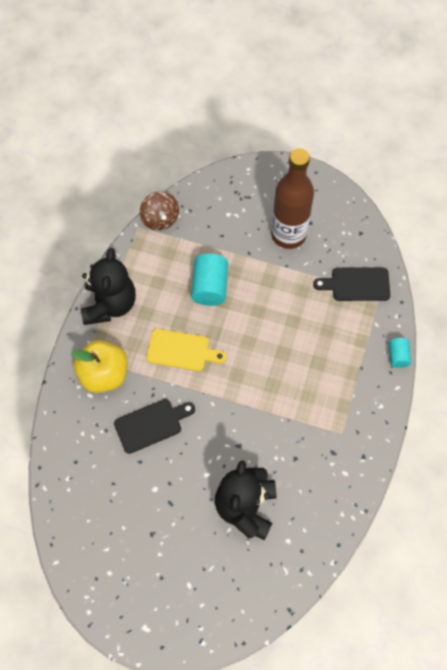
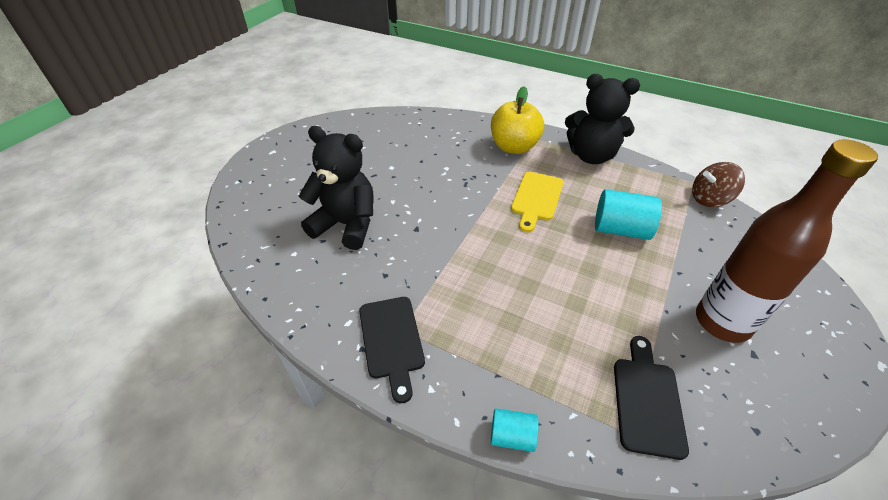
camera: 100 degrees right, 20 degrees down
(151, 424) = (456, 170): black cutting board -> black cutting board (392, 340)

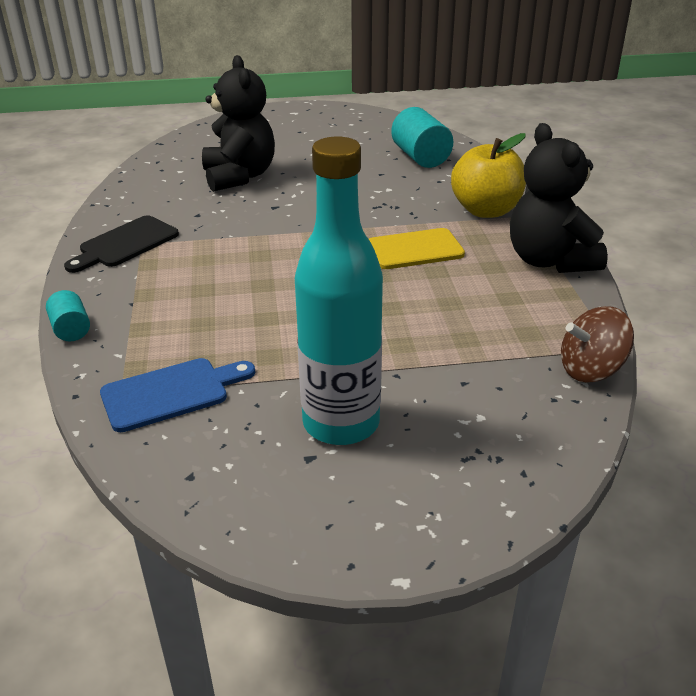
camera: 55 degrees right, 10 degrees down
(620, 229) = (426, 316): turquoise cylinder -> turquoise cylinder (420, 157)
(647, 400) = (171, 393): black cutting board -> blue cutting board
(709, 199) = (591, 370): brown spinning top -> brown spinning top turned 60 degrees counterclockwise
(722, 322) = (341, 423): brown bottle -> turquoise bottle

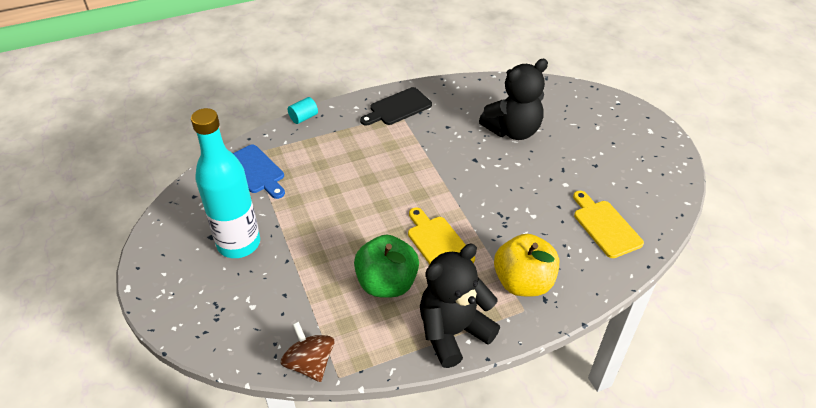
camera: 75 degrees right, 10 degrees up
(125, 244) = (398, 108): black cutting board -> black cutting board turned 60 degrees counterclockwise
(420, 157) = (605, 226): turquoise cylinder -> yellow cutting board
(465, 294) = (387, 283): none -> green apple

